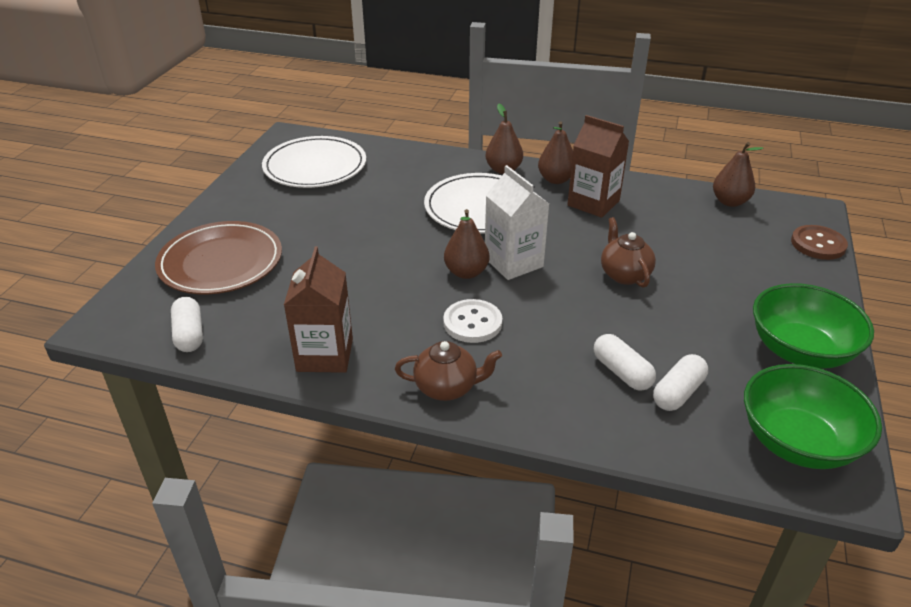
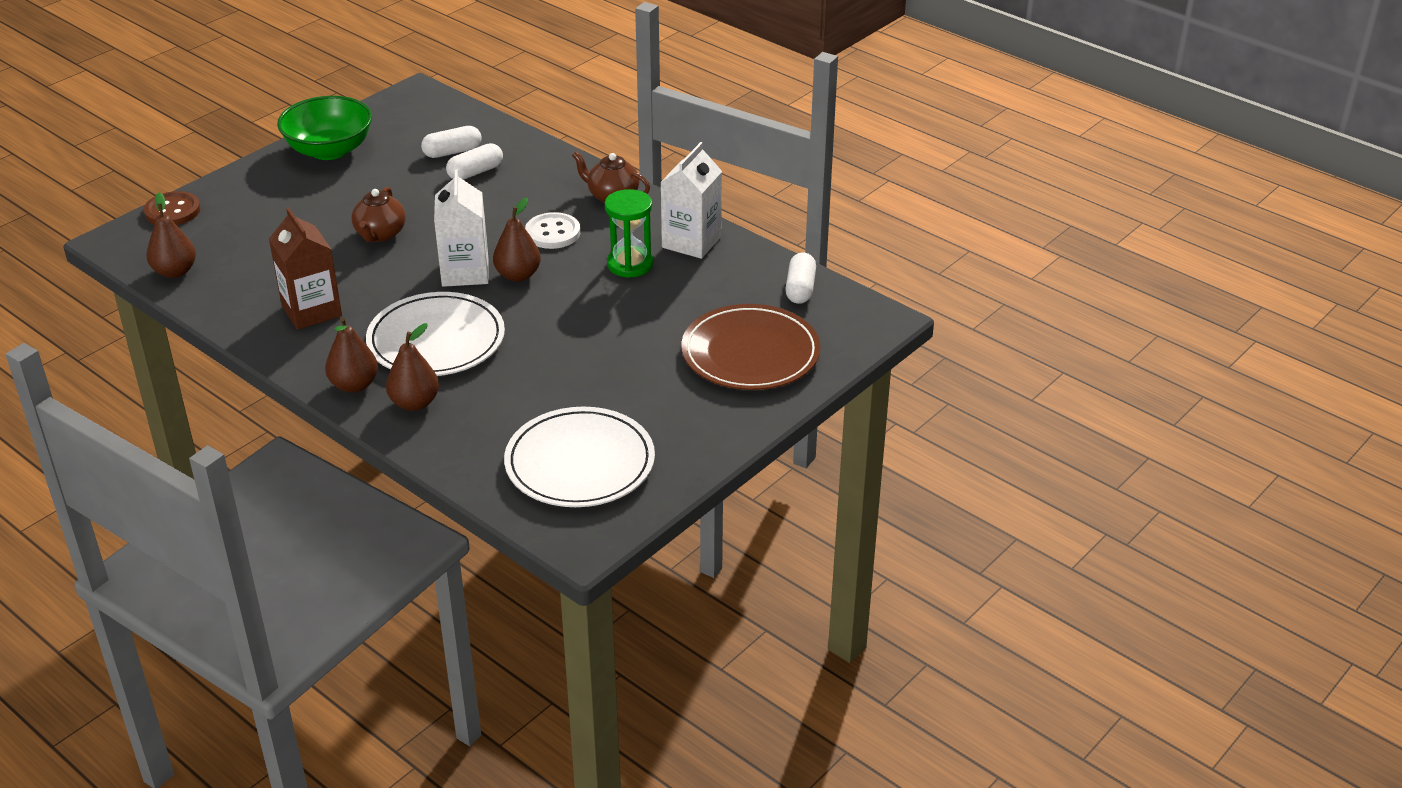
camera: 155 degrees left, 0 degrees up
(325, 355) = (691, 242): brown carton -> white carton
(372, 311) = (630, 264): none -> green hourglass
(556, 179) = (312, 352): brown pear -> brown pear (414, 403)
(622, 372) = (475, 172): white capsule -> white capsule turned 60 degrees clockwise
(797, 442) = (414, 112): green bowl -> none

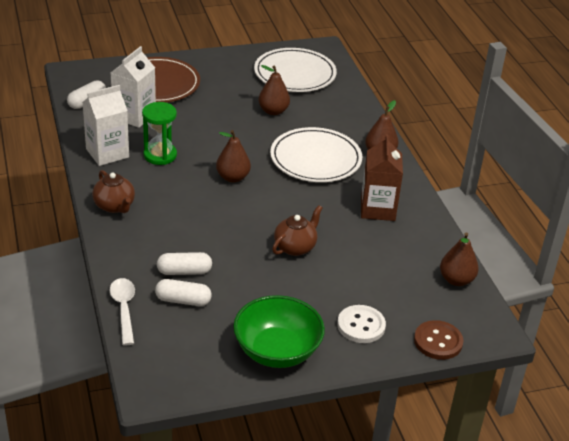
camera: 150 degrees left, 0 degrees up
(414, 403) = (353, 131): brown pear -> brown pear (273, 111)
(465, 272) = (263, 194): white carton -> white carton (134, 116)
(500, 128) = (124, 309): none -> white spoon
(552, 233) = (182, 197): white button -> white button (361, 325)

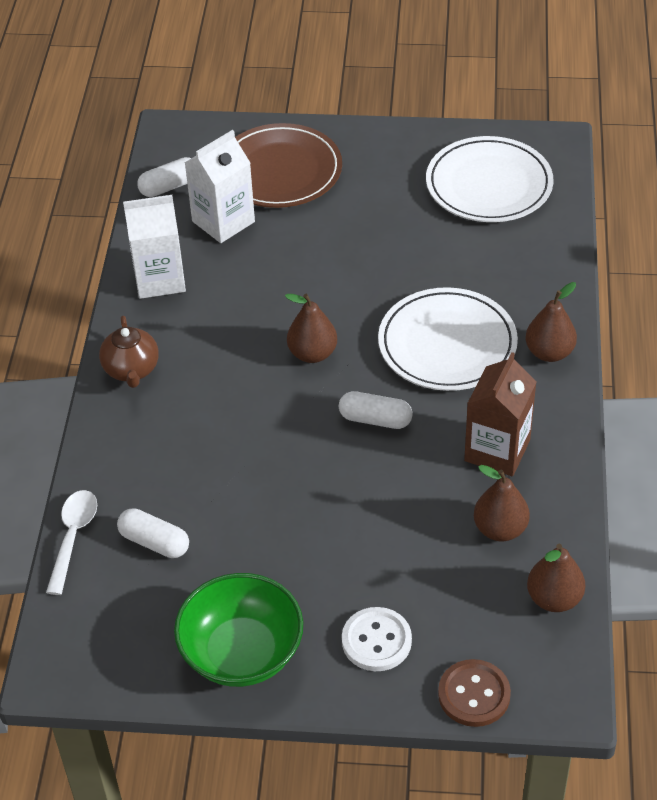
camera: 25 degrees right, 10 degrees up
(160, 155) = (229, 296): green hourglass -> none
(184, 271) = (176, 496): white capsule -> white capsule (375, 419)
(273, 111) = (424, 247): brown pear -> brown pear (500, 529)
(295, 247) = (346, 490): brown teapot -> none

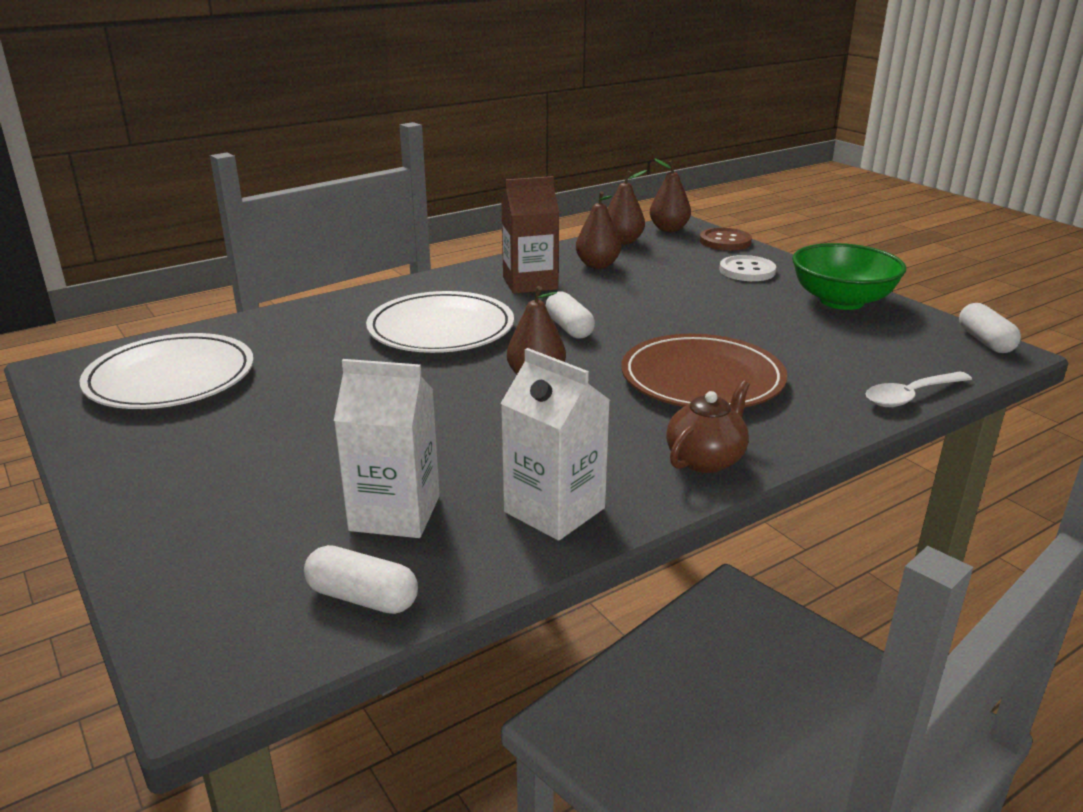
camera: 130 degrees left, 20 degrees down
(154, 542) = (839, 362): white capsule -> white capsule (985, 341)
(280, 171) = (244, 516): brown plate -> brown plate (702, 379)
(549, 352) = (399, 294): brown pear -> brown pear (669, 229)

